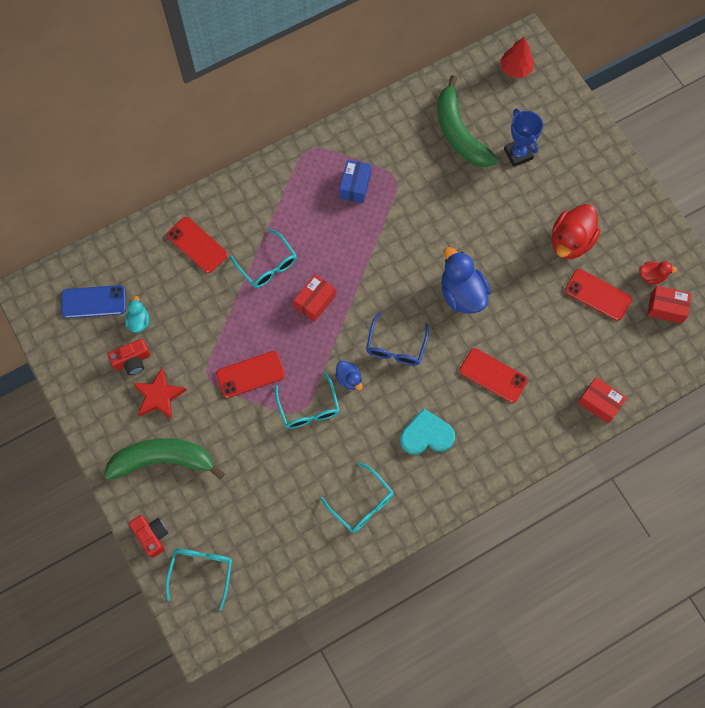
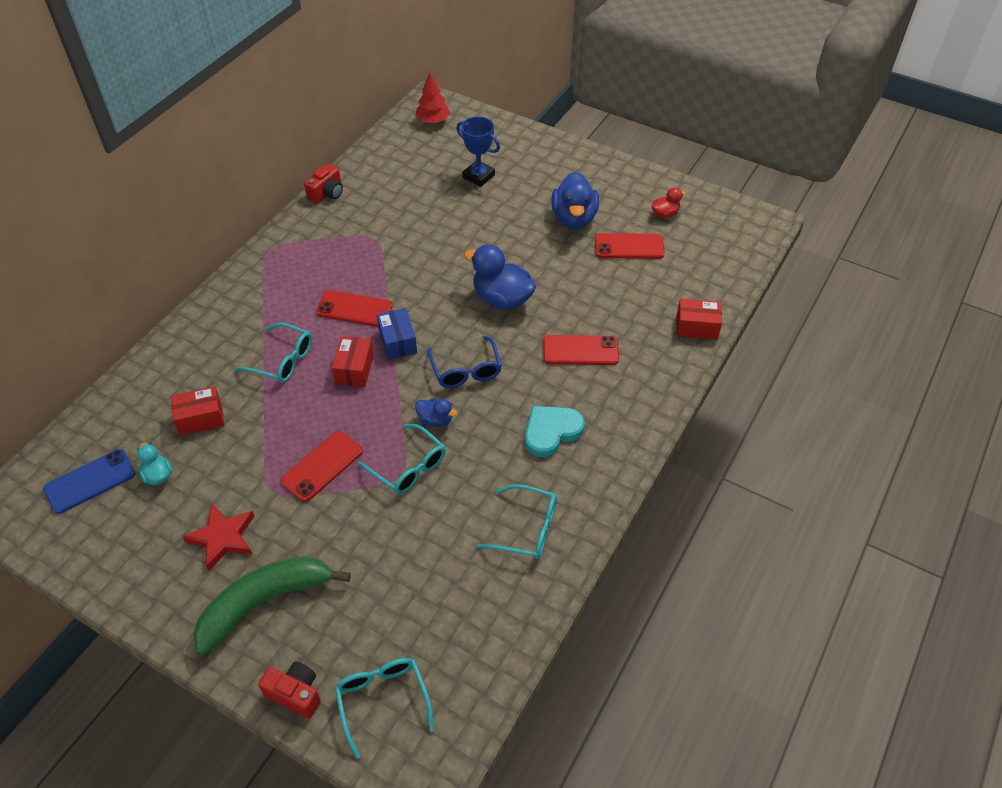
camera: 30 degrees left, 20 degrees down
(132, 361) = (170, 518): red camera -> red camera (327, 193)
(197, 245) = (191, 376): red phone -> red phone (354, 309)
(355, 186) = (336, 259): blue box -> blue box (397, 341)
(459, 133) = (412, 182): green banana -> none
(570, 241) = (574, 218): red duck -> blue duck
(666, 308) = (696, 231): red box -> red box (200, 418)

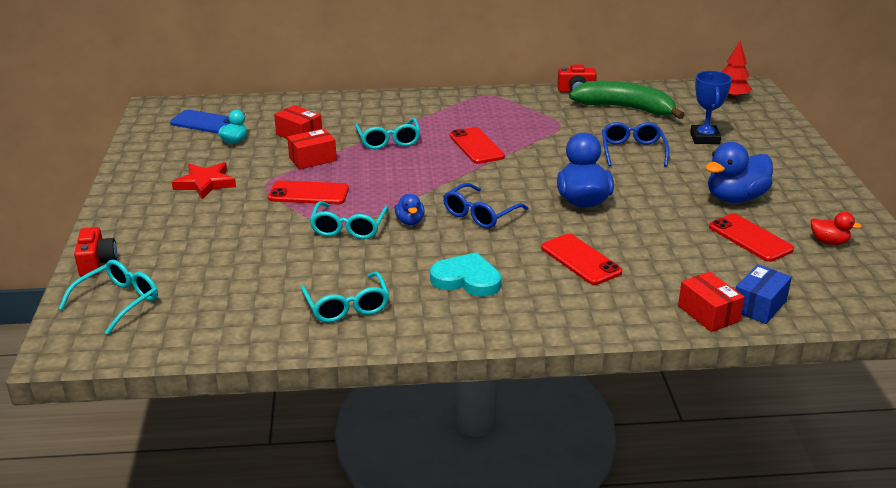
camera: 55 degrees right, 20 degrees down
(265, 602) = (165, 220): green banana -> green banana (625, 108)
(354, 369) = (417, 169): red box -> red box (312, 159)
(397, 341) = (468, 175): blue box -> blue box (759, 306)
(457, 225) = (632, 151): none -> blue glasses

